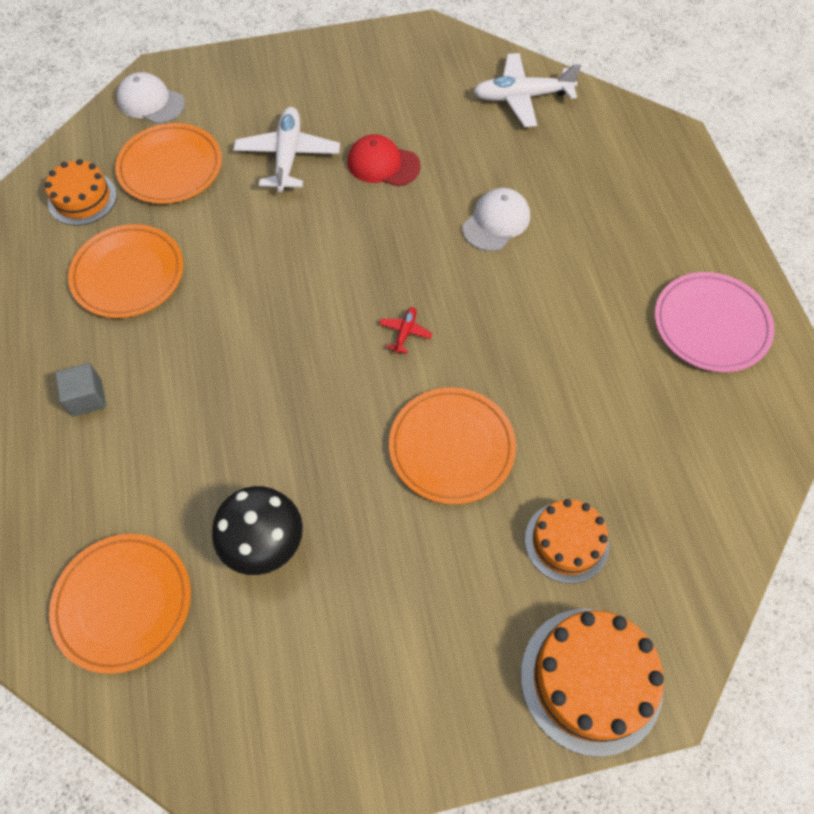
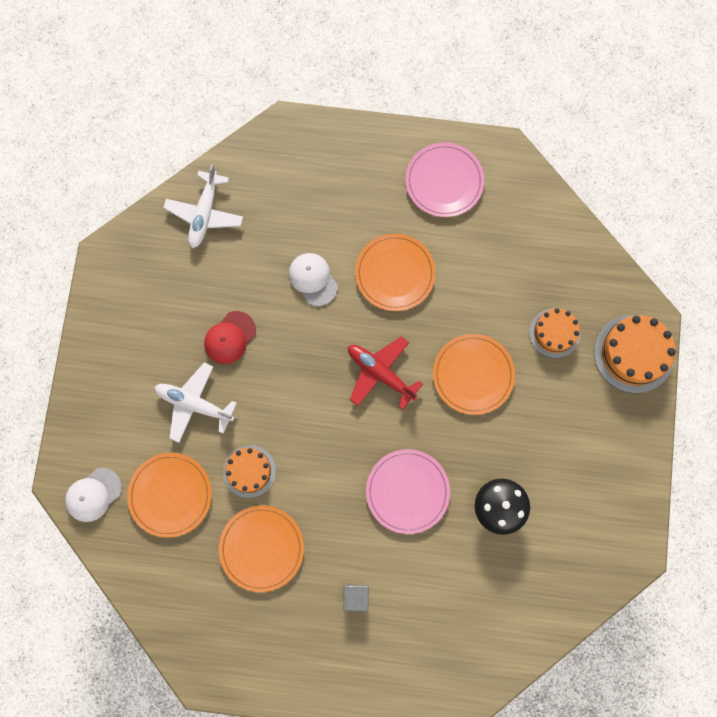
camera: 70 degrees left, 15 degrees up
(82, 198) = (176, 568): orange cake -> orange cake (249, 471)
(123, 603) = (507, 601): orange plate -> orange plate (395, 273)
(252, 415) = (407, 491): none -> pink plate
(405, 332) = (380, 373): red plane -> red plane, size x2.19

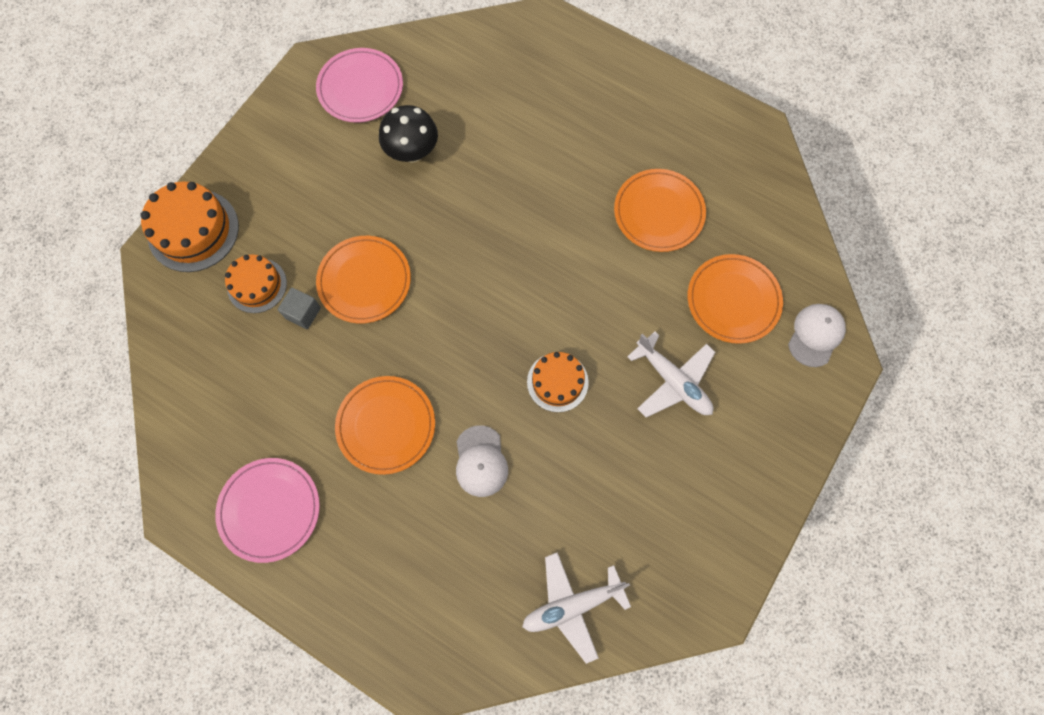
camera: 155 degrees left, 5 degrees down
(93, 494) = (815, 335): white cap -> white cap turned 45 degrees counterclockwise
(205, 214) = (572, 605): white plane -> white plane turned 150 degrees counterclockwise
(230, 337) = (604, 437): red cap -> none
(249, 471) = (641, 288): orange cake -> orange cake (557, 382)
(356, 597) = (586, 135): grey cube -> grey cube (303, 313)
(380, 373) = (459, 325): red plane -> none
(407, 491) = (491, 202): pink plate -> pink plate (360, 88)

